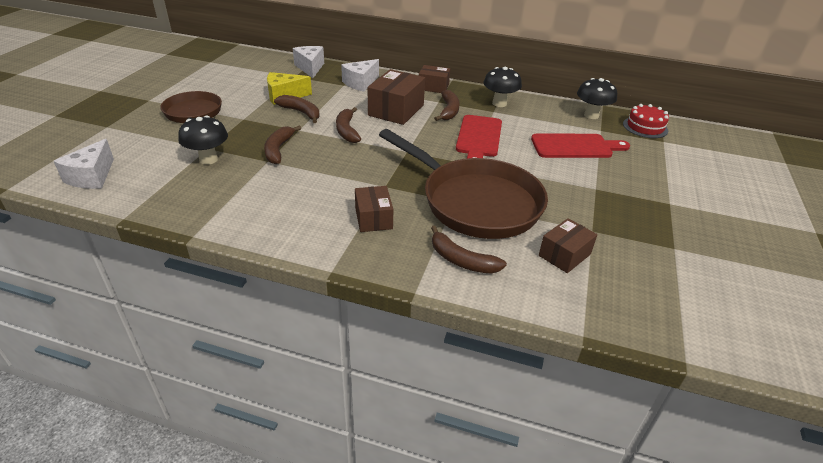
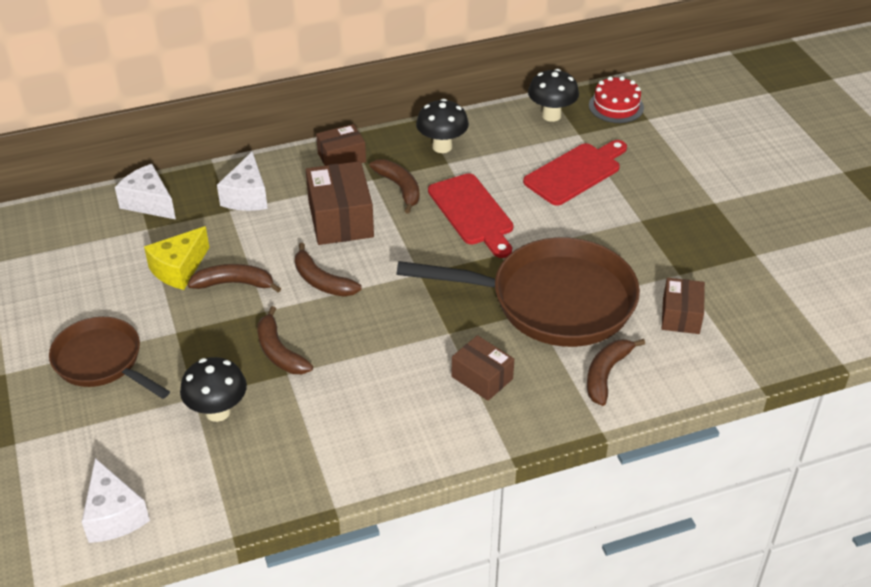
camera: 35 degrees left, 5 degrees up
(462, 260) = (606, 374): brown banana -> brown banana turned 120 degrees clockwise

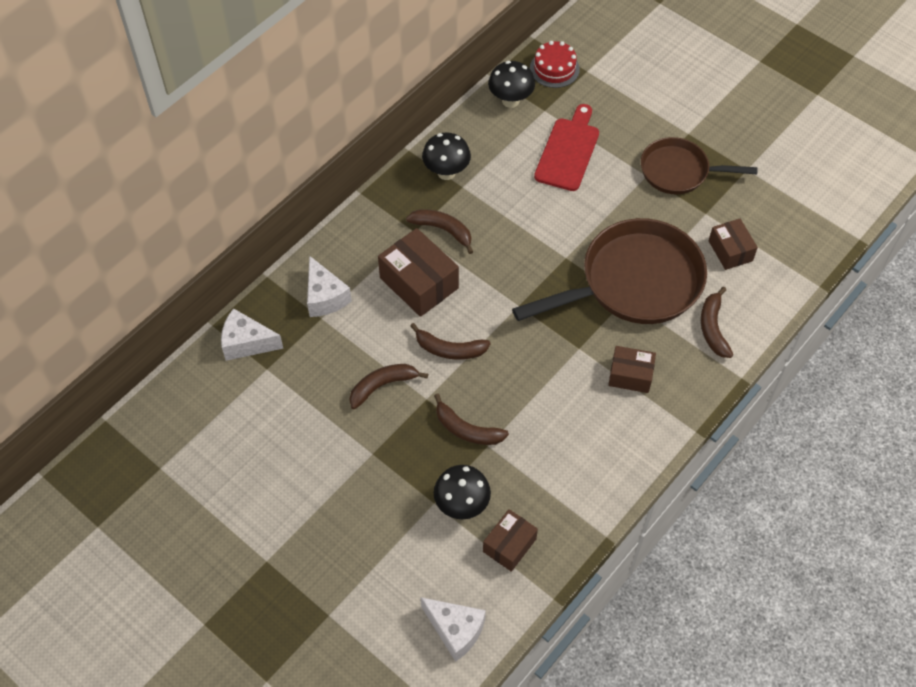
camera: 30 degrees left, 15 degrees up
(102, 361) = (336, 509): brown pan -> brown pan (679, 171)
(179, 269) = (326, 394): yellow cheese -> none
(341, 157) = (373, 221): brown box -> brown box (509, 545)
(472, 213) = (517, 228): red cutting board -> none

